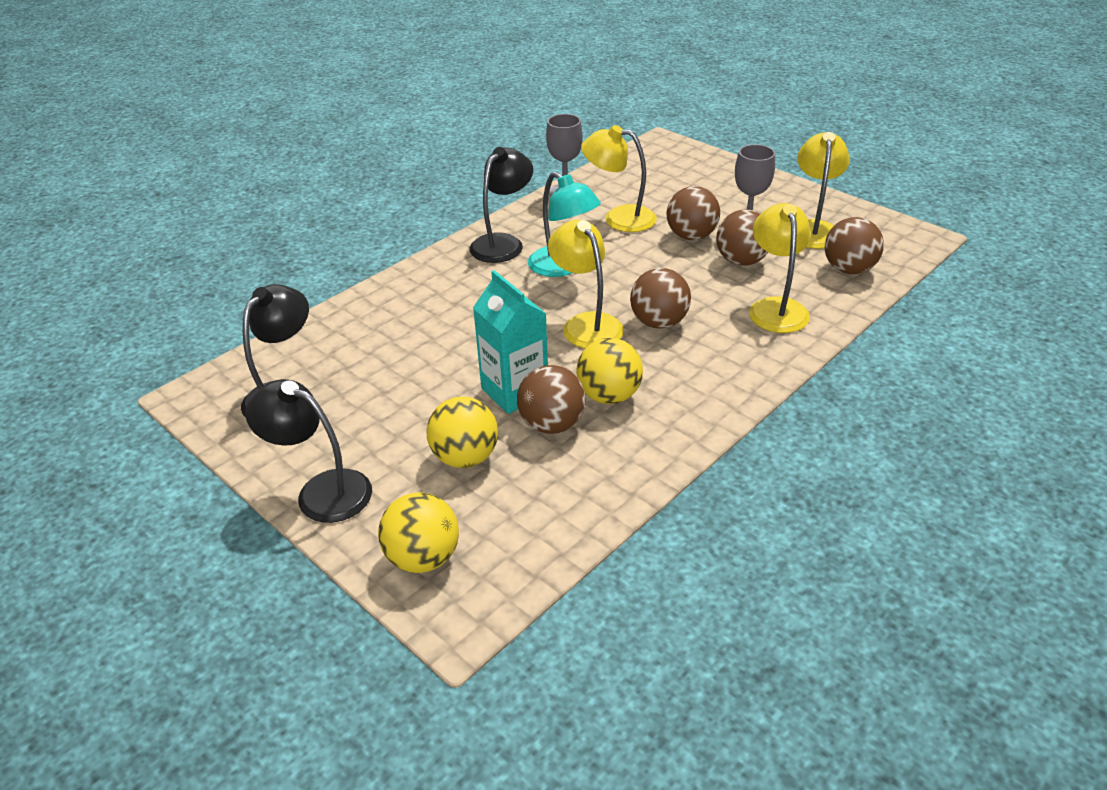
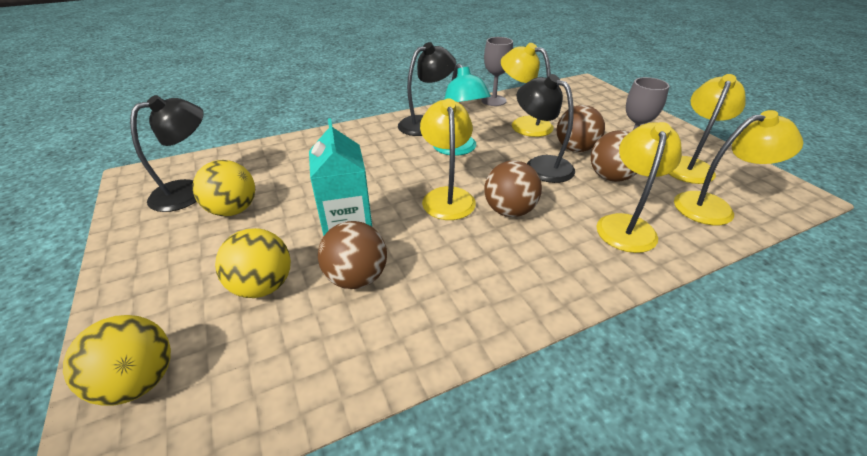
camera: 20 degrees right, 0 degrees up
(322, 491) = (133, 279): black lamp -> black lamp (541, 165)
(609, 396) = (424, 265): yellow ball -> yellow ball (233, 210)
(848, 269) = (714, 207): brown ball -> yellow lamp

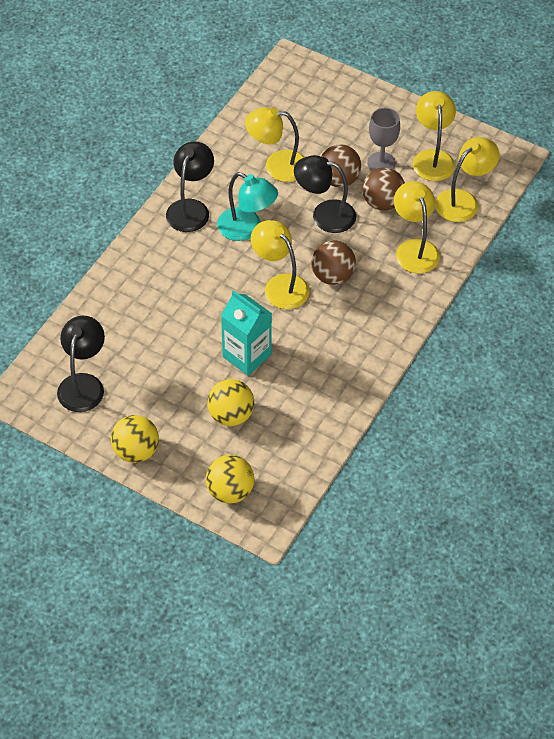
camera: 35 degrees left, 15 degrees up
(233, 210) = (140, 380): yellow ball -> yellow ball (136, 451)
(356, 278) = (280, 379): brown ball -> none
(493, 100) = (224, 139): grey goblet -> none

